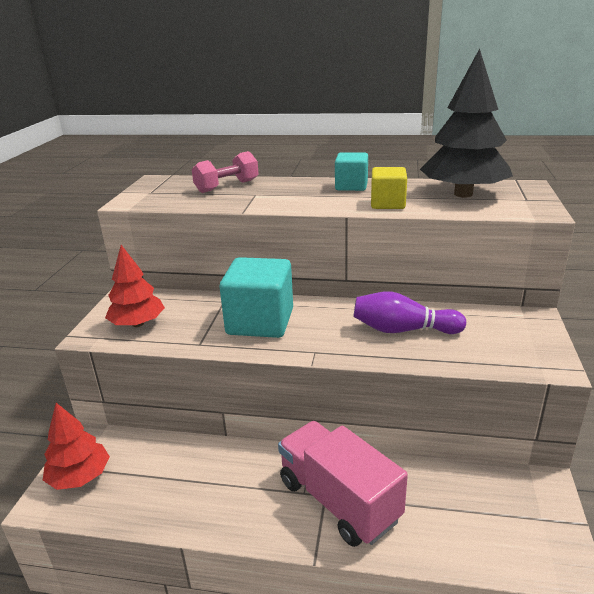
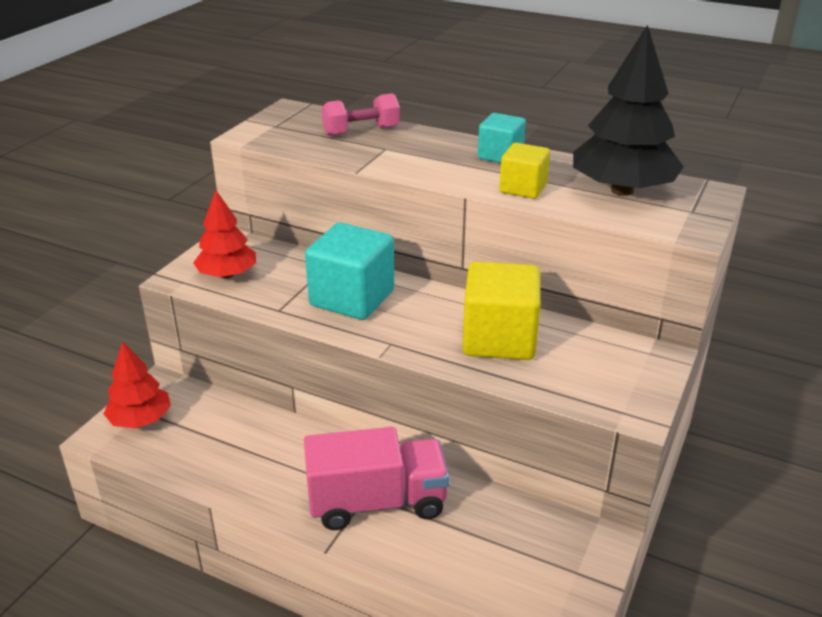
camera: 15 degrees right, 5 degrees up
(338, 500) = (377, 502): pink truck -> pink truck turned 105 degrees clockwise
(403, 330) = (499, 339): purple bowling pin -> yellow cube

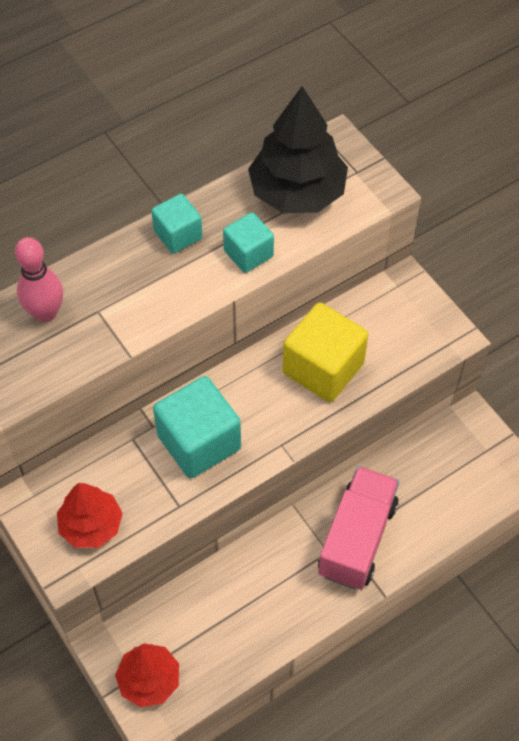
camera: 60 degrees left, 25 degrees up
(361, 131) = (45, 313): pink dumbbell -> pink bowling pin
(523, 188) = (248, 254): yellow cube -> turquoise cube

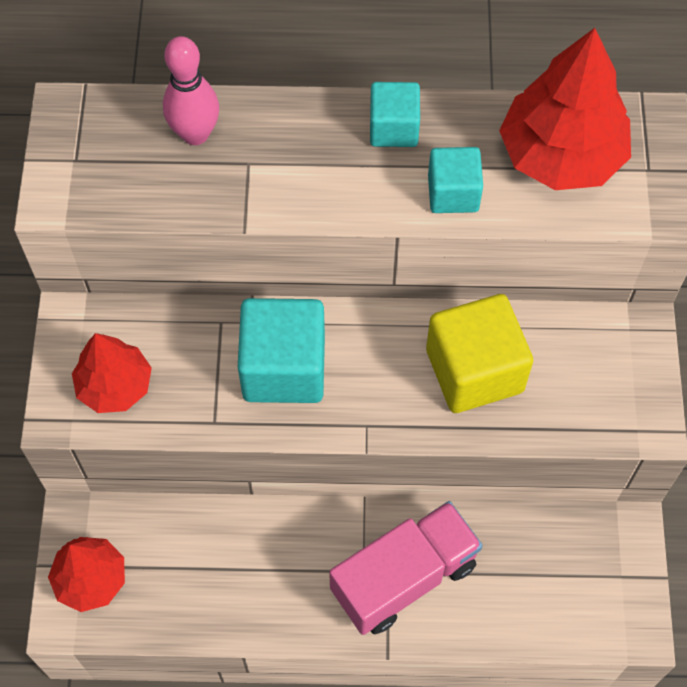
camera: 35 degrees right, 5 degrees up
(297, 192) = (561, 155): black tree -> red tree

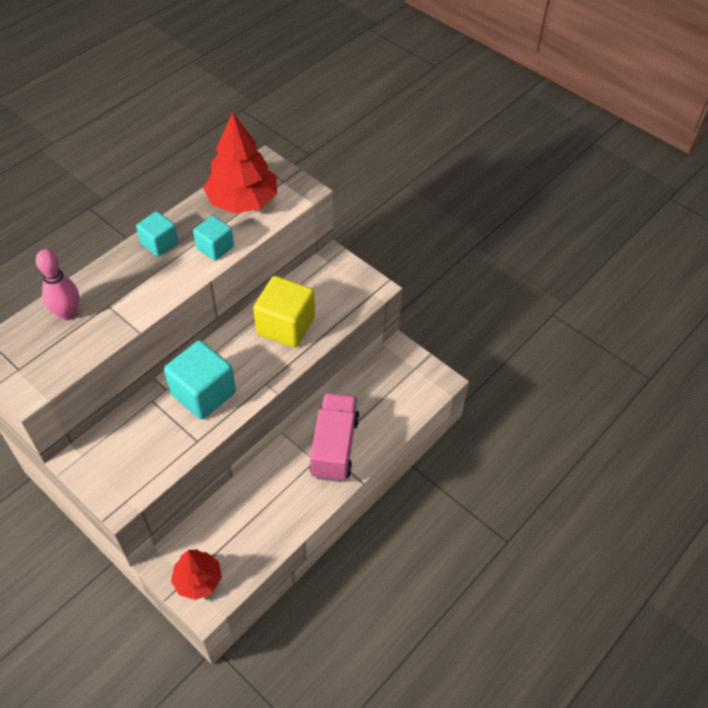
camera: 50 degrees left, 10 degrees down
(115, 386) = (131, 468): red tree -> none

